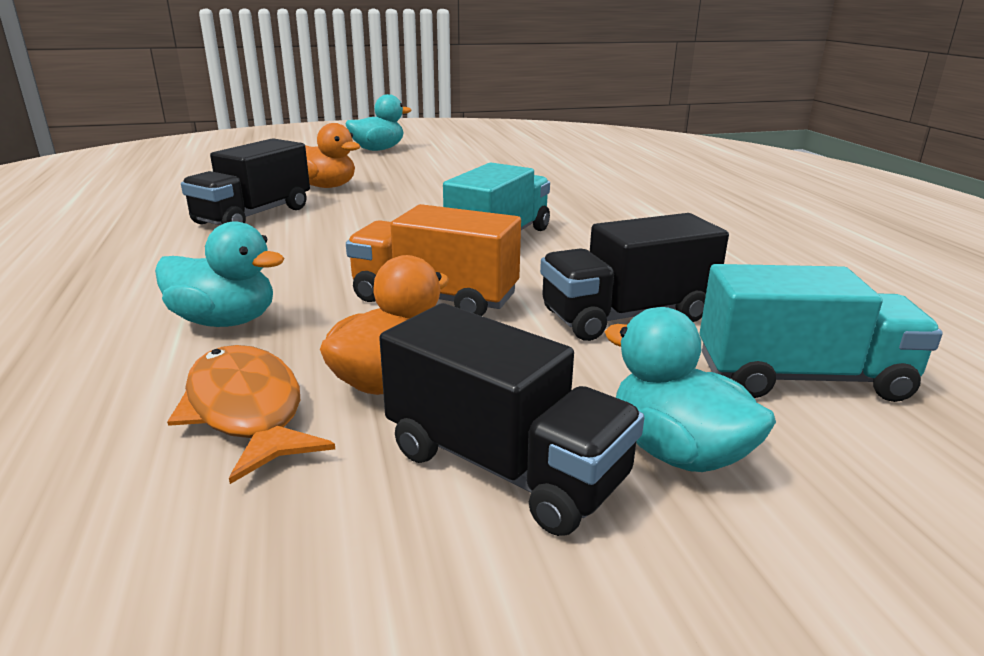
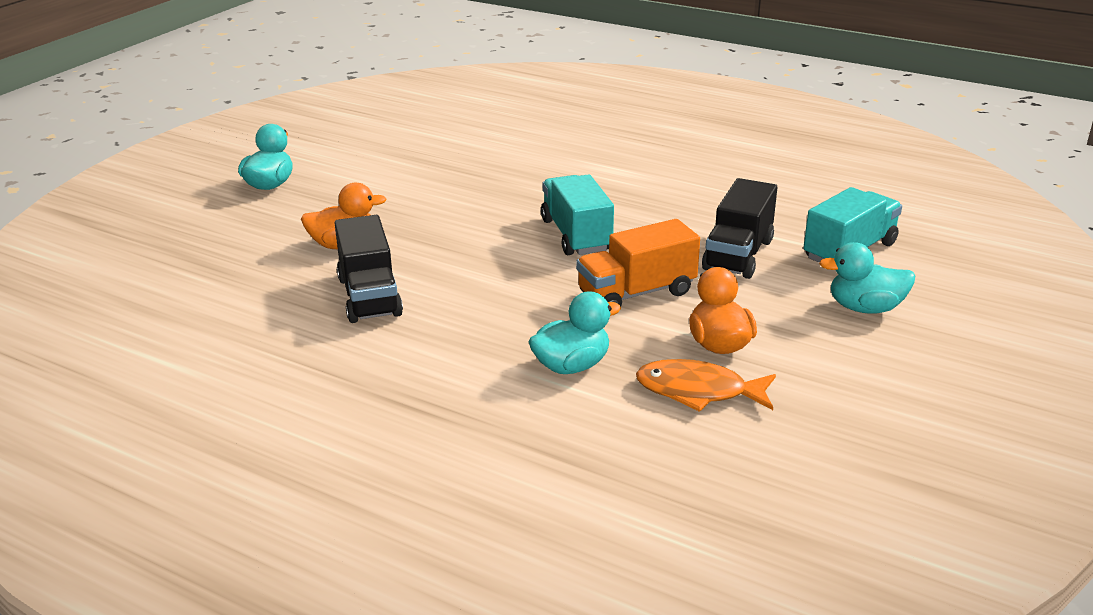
camera: 45 degrees left, 5 degrees up
(504, 466) = (828, 348): black truck -> none

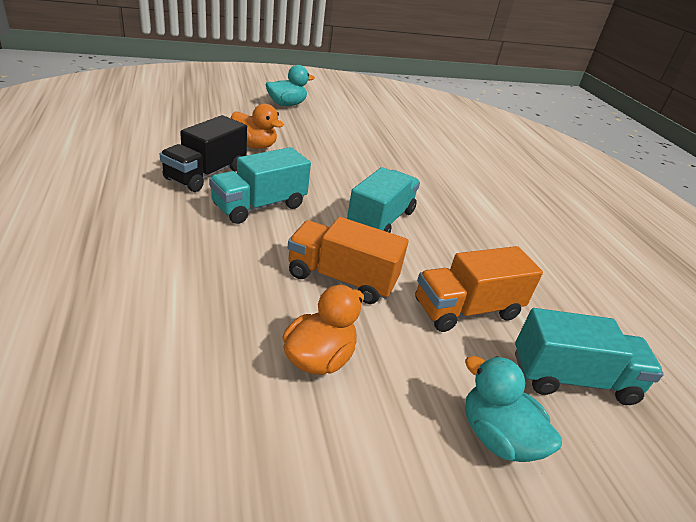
camera: 40 degrees right, 5 degrees up
(472, 288) = (259, 206): none -> turquoise truck
(571, 366) = (204, 288): turquoise duck -> none
(698, 391) = (232, 377): orange fish -> none
(738, 255) = (466, 309): black truck -> orange truck

